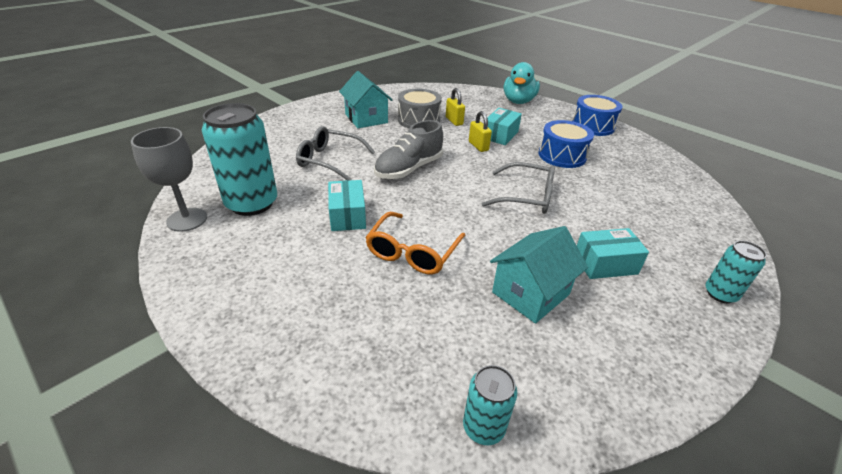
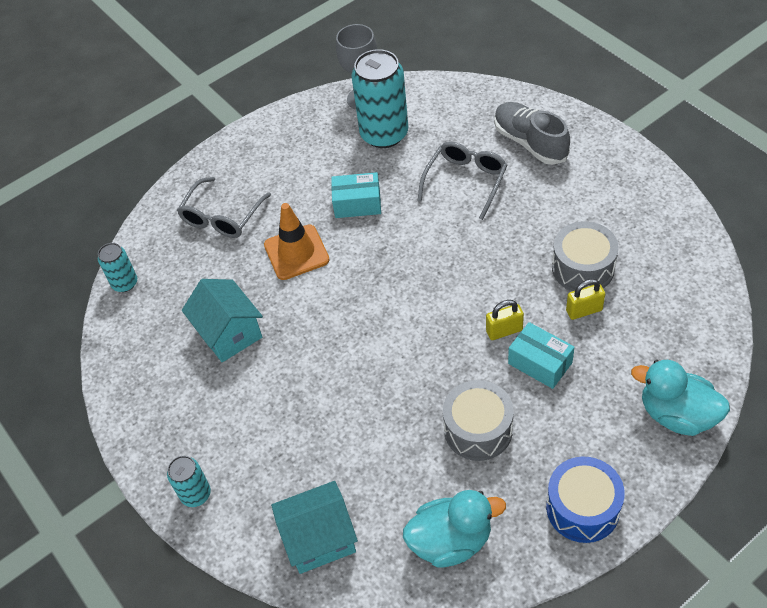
camera: 105 degrees right, 15 degrees up
(366, 118) = (582, 209): turquoise house -> turquoise house (319, 538)
(409, 169) = (445, 253): grey shoe -> grey shoe (530, 142)
(413, 252) = (296, 252): orange glasses -> orange traffic cone
(526, 197) = (378, 362): grey glasses -> grey glasses (222, 217)
(562, 155) = (478, 429): blue drum -> grey drum
(605, 264) = (254, 406): turquoise box -> none
(647, 164) = (451, 541): none -> turquoise duck

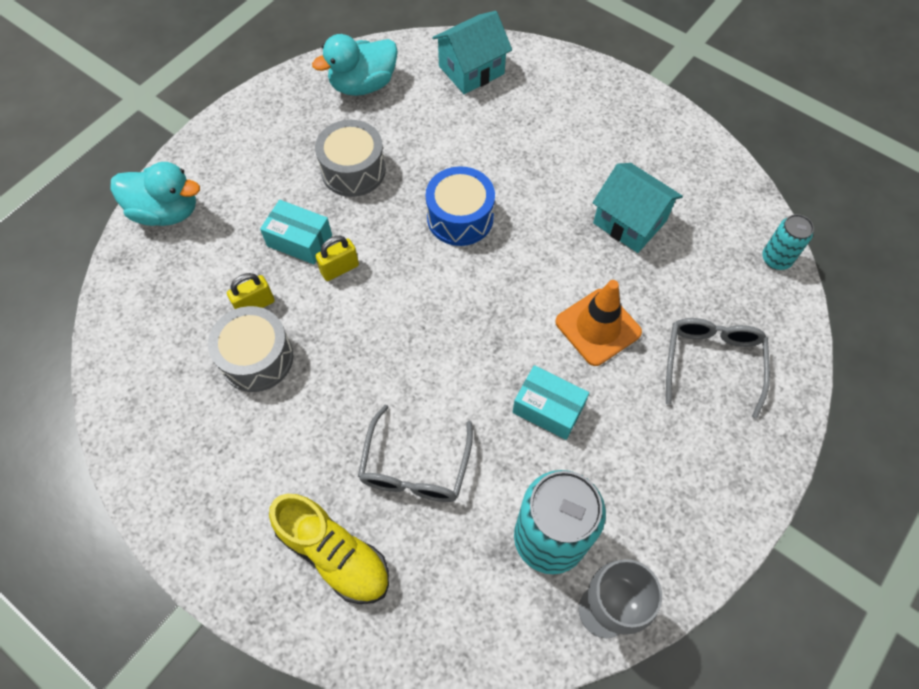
camera: 160 degrees right, 10 degrees up
(196, 494) = (589, 83): turquoise can -> none
(357, 204) = (548, 409): turquoise box -> turquoise box turned 45 degrees clockwise
(530, 142) = (334, 554): grey shoe -> yellow shoe
(582, 508) = (255, 124): blue drum -> blue drum (460, 217)

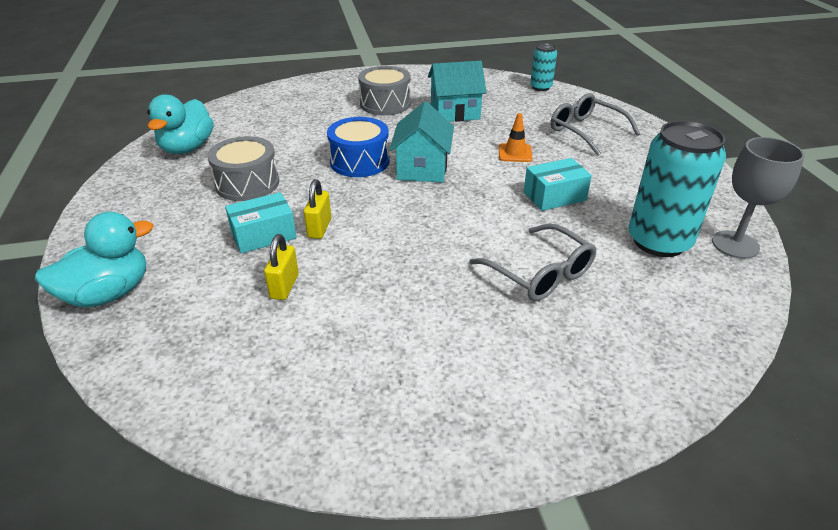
camera: 50 degrees left, 25 degrees down
(256, 358) = (336, 310): grey drum -> grey drum (385, 104)
(334, 554) = (579, 355): yellow shoe -> none
(471, 70) = (257, 108): turquoise house -> turquoise house (422, 168)
(598, 327) = (515, 153): orange traffic cone -> orange traffic cone, size x0.61

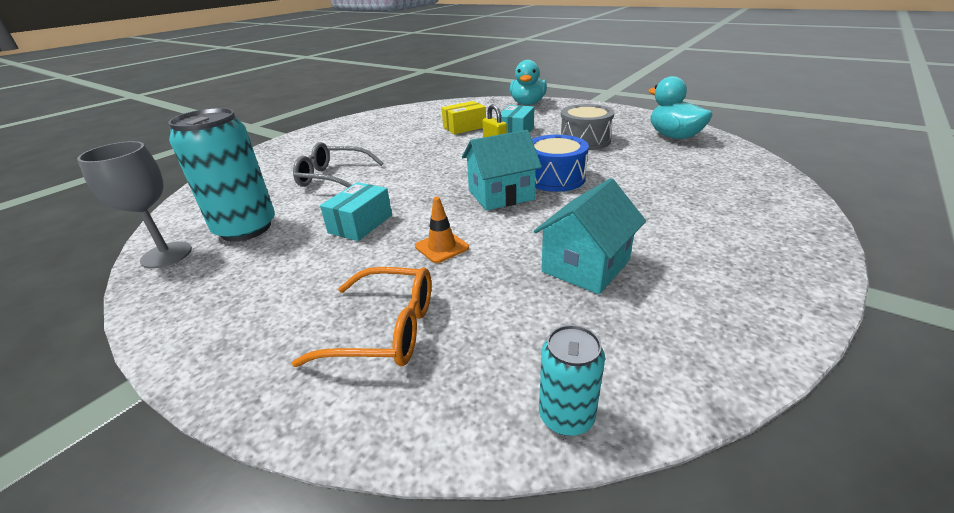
camera: 140 degrees right, 5 degrees down
(284, 286) = (464, 127): yellow padlock -> yellow box
(385, 104) = (671, 234): grey drum -> none
(422, 168) = (501, 195): turquoise house -> turquoise house turned 75 degrees counterclockwise
(586, 131) = (385, 329): grey glasses -> orange glasses

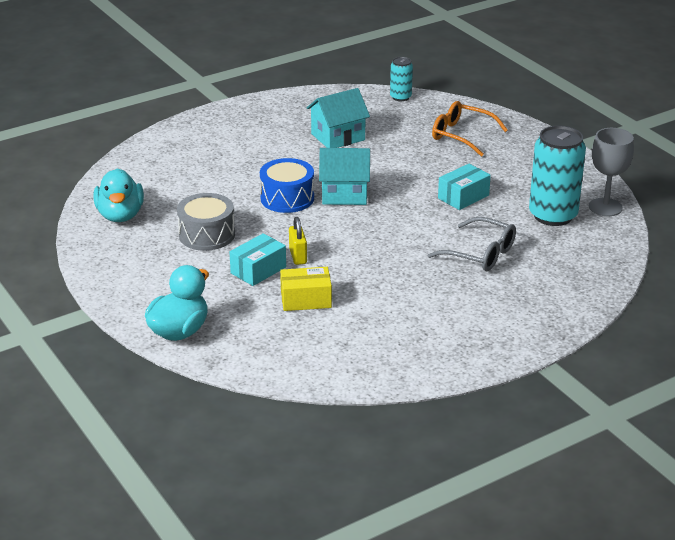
camera: 160 degrees left, 0 degrees up
(442, 247) = (413, 166): orange traffic cone -> none

